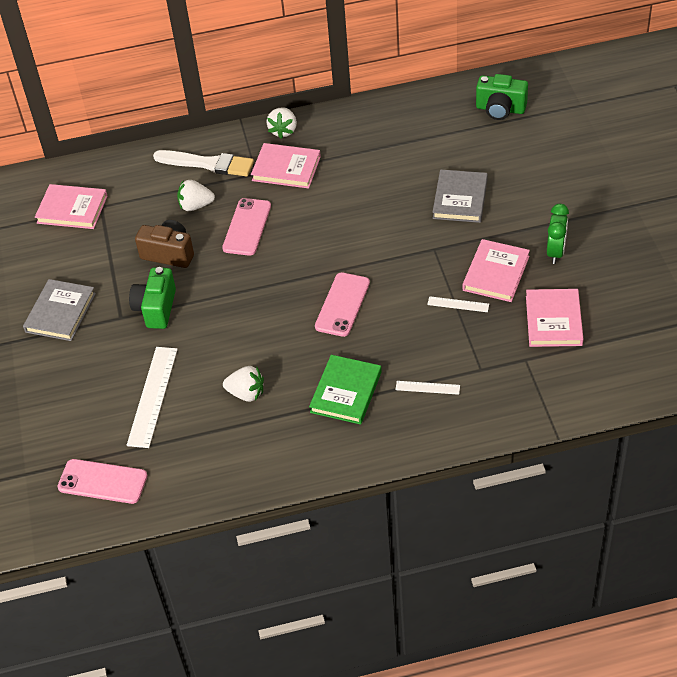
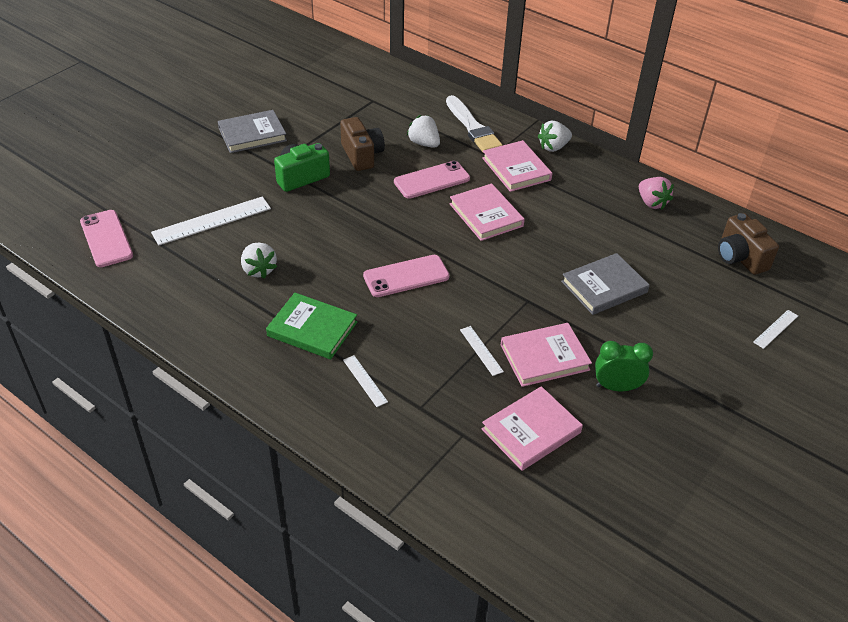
camera: 45 degrees right, 5 degrees down
(72, 209) = (355, 89): pink book -> pink book (486, 215)
(346, 392) = (312, 329): green book -> green book turned 45 degrees clockwise
(402, 117) = (651, 203): none -> pink strawberry
(500, 109) = (740, 257): green camera -> brown camera
(555, 252) = (616, 387): green clock -> green clock turned 150 degrees counterclockwise
(578, 138) = (776, 329): none -> white ruler

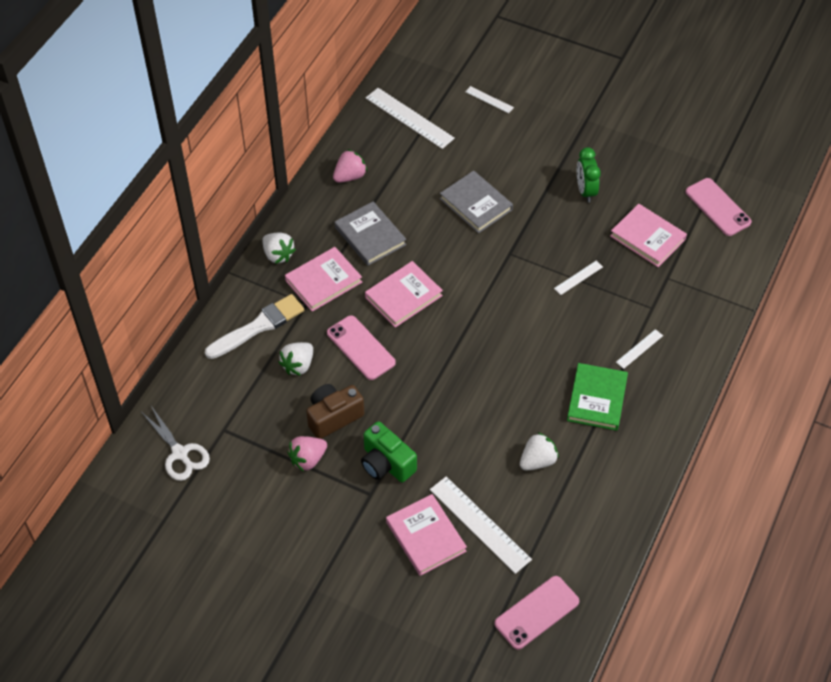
camera: 100 degrees left, 10 degrees up
(252, 134) = (320, 533): grey book -> grey book (370, 236)
(325, 137) = (308, 459): none -> pink strawberry
(359, 79) = (180, 453): none -> white scissors
(406, 276) = (508, 343): pink phone -> pink phone (718, 207)
(544, 357) = (571, 236): pink book -> pink book (426, 536)
(740, 257) = (409, 118): brown camera -> white ruler

